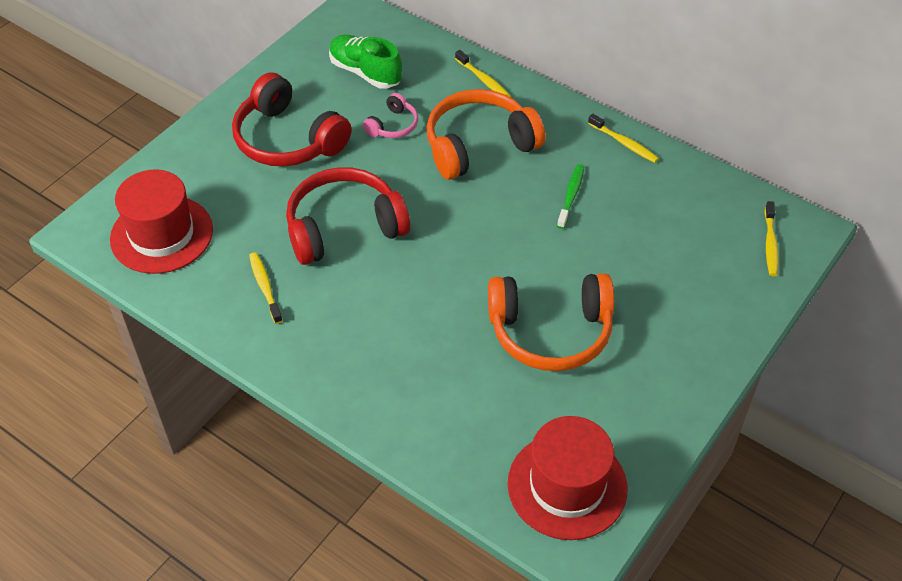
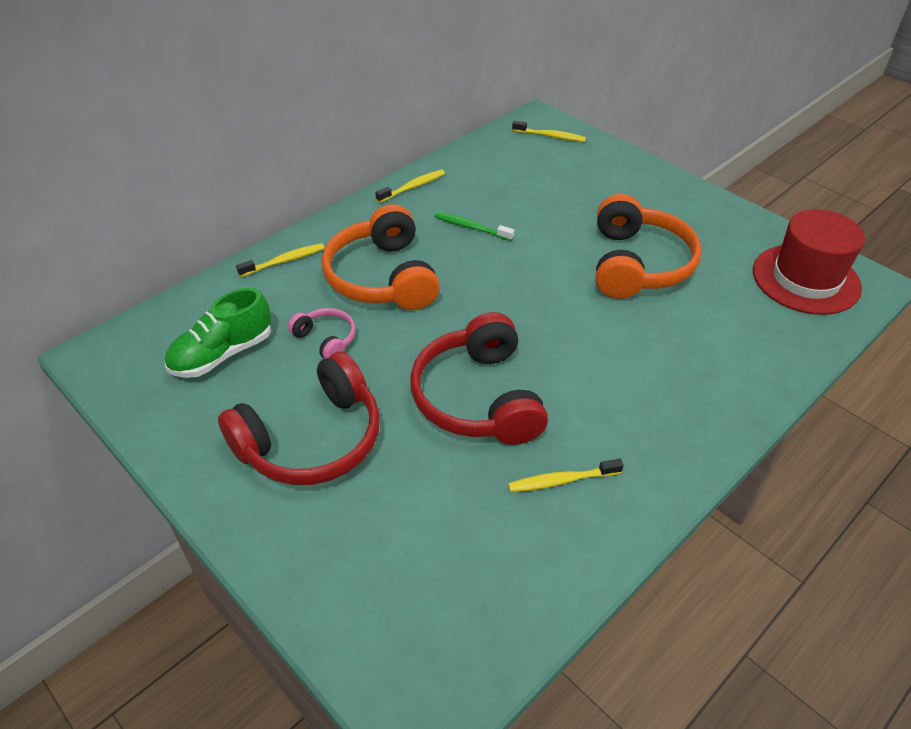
camera: 80 degrees left, 5 degrees down
(161, 234) = (451, 597): red hat -> none

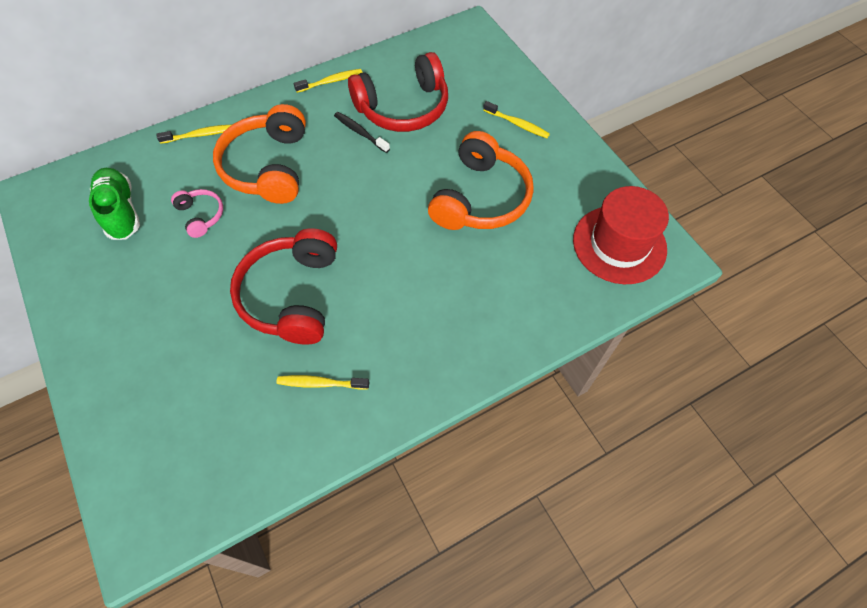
camera: 15 degrees right, 15 degrees up
(222, 354) = (121, 211): green shoe -> green shoe turned 90 degrees clockwise
(312, 440) = (155, 302): red headphones -> red headphones (403, 108)
(471, 227) = (360, 132): green toothbrush -> black toothbrush
(550, 136) = (471, 49): yellow toothbrush -> yellow toothbrush (517, 124)

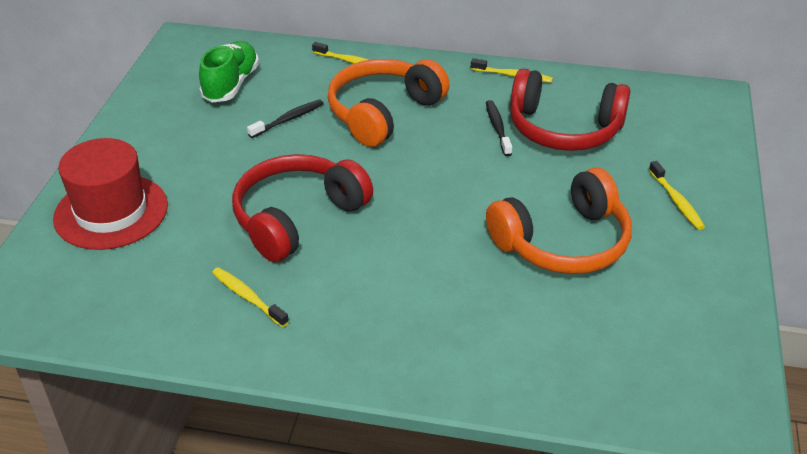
camera: 40 degrees right, 20 degrees down
(201, 215) = (288, 119): pink headphones -> black toothbrush
(619, 244) = (681, 370): red hat -> red hat (111, 212)

